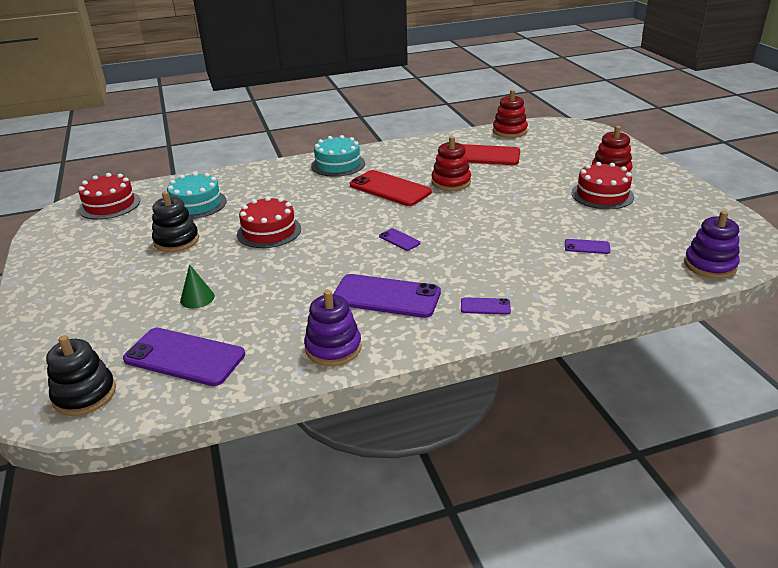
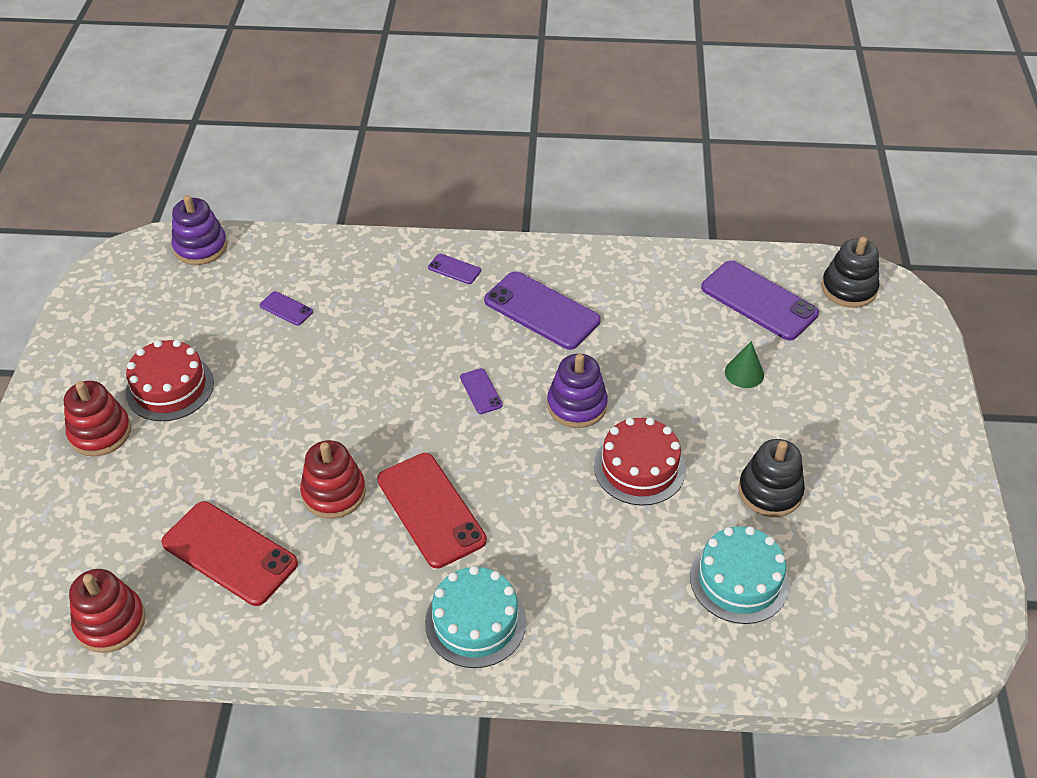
camera: 160 degrees left, 15 degrees up
(109, 205) = (886, 635): red cake -> none
(333, 348) = (618, 269): purple stacking toy -> purple stacking toy (577, 405)

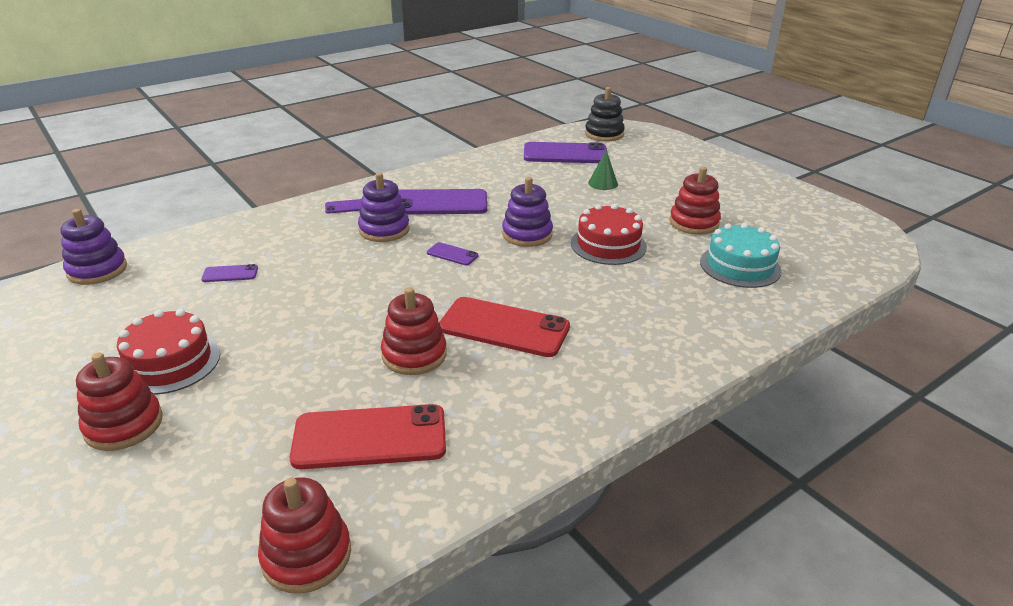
camera: 40 degrees left, 15 degrees down
(455, 322) = (384, 230): none -> purple stacking toy
(475, 622) = (624, 369): turquoise cake -> none
(770, 491) = (694, 223): black stacking toy -> red stacking toy

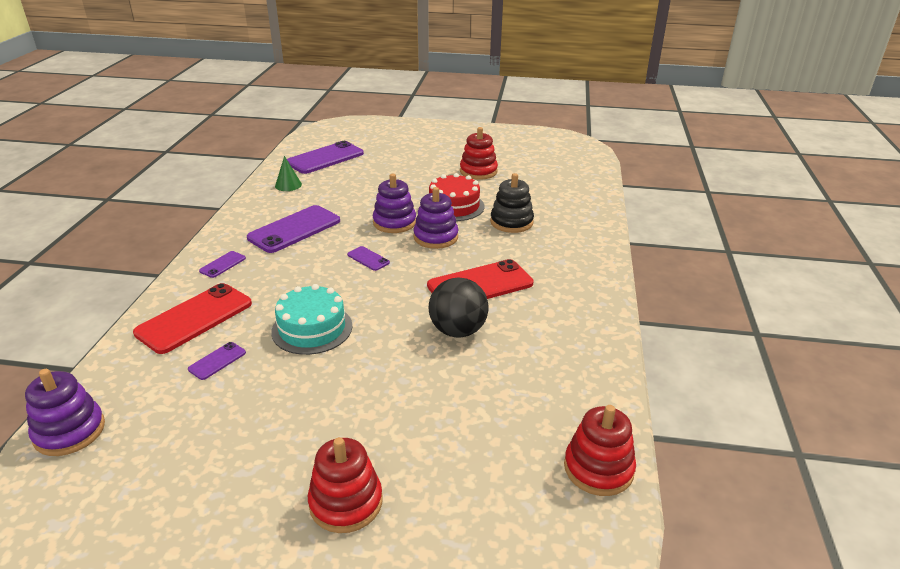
camera: 45 degrees left, 0 degrees up
(169, 362) = (295, 444): red cake -> none
(370, 437) = (518, 390): red phone -> red phone (194, 318)
(384, 230) = (287, 267): purple stacking toy -> purple stacking toy (436, 237)
(414, 355) = (458, 331): red stacking toy -> black ball
(452, 254) = (368, 259): purple phone -> purple phone turned 60 degrees clockwise
(603, 183) = (385, 168): green cone -> green cone (288, 185)
(604, 134) = (328, 134): black stacking toy -> black stacking toy (511, 222)
(740, 266) = (540, 186): turquoise cake -> turquoise cake (312, 328)

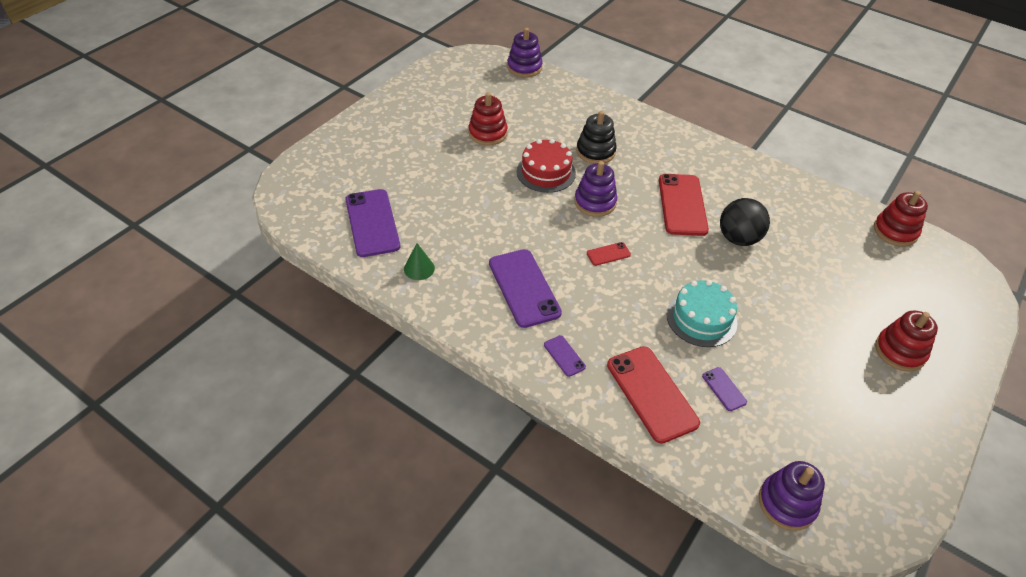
camera: 65 degrees left, 15 degrees up
(368, 259) = (608, 254): purple phone -> red phone
(394, 222) = (553, 218): purple stacking toy -> purple stacking toy (524, 67)

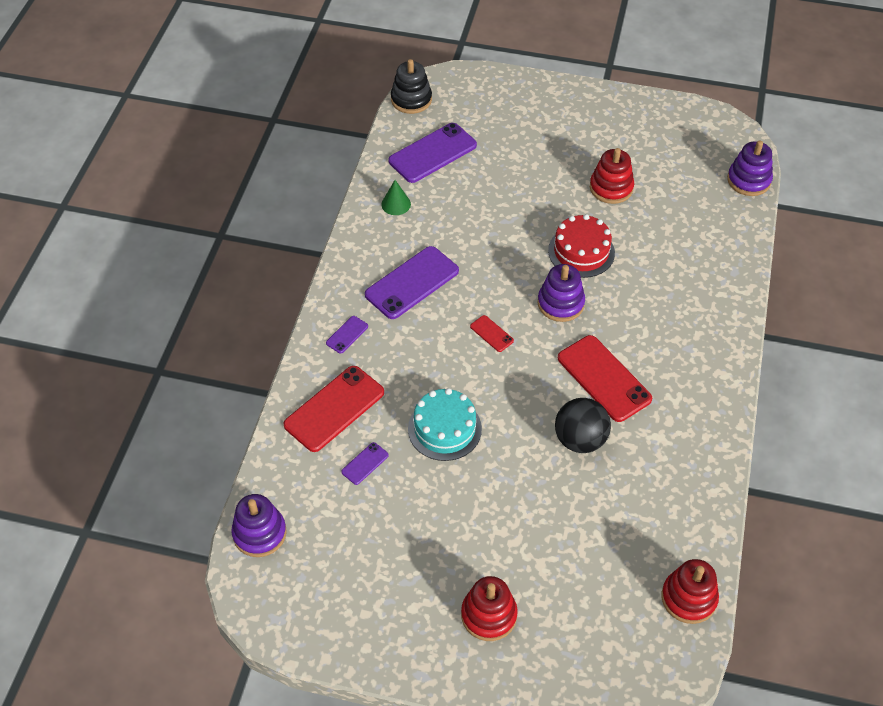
camera: 70 degrees right, 5 degrees up
(595, 151) = (642, 282): black stacking toy -> black stacking toy (411, 99)
(682, 205) = (604, 378): red phone -> red phone turned 75 degrees clockwise

